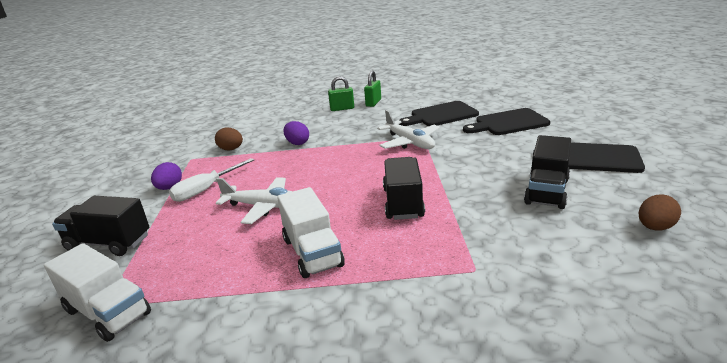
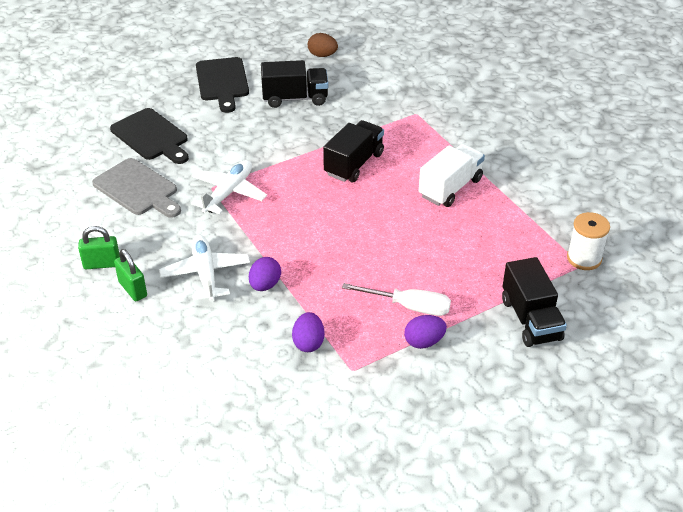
camera: 120 degrees left, 15 degrees up
(107, 312) = (584, 258): white truck -> white spool
(231, 149) = (308, 343): brown egg -> purple egg
(265, 207) = (410, 244): white plane -> white plane (205, 273)
(403, 203) = (354, 164): black truck -> black truck turned 150 degrees clockwise
(441, 115) = (138, 189): black cutting board -> grey cutting board

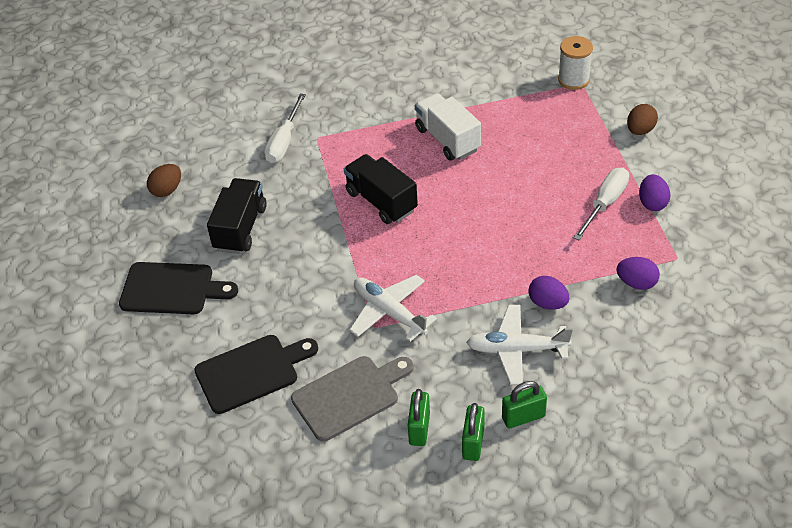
camera: 70 degrees left, 5 degrees up
(111, 232) = (419, 429): none -> green padlock
(403, 98) = (284, 141): none -> white screwdriver
(530, 319) = (640, 130): black truck -> brown egg

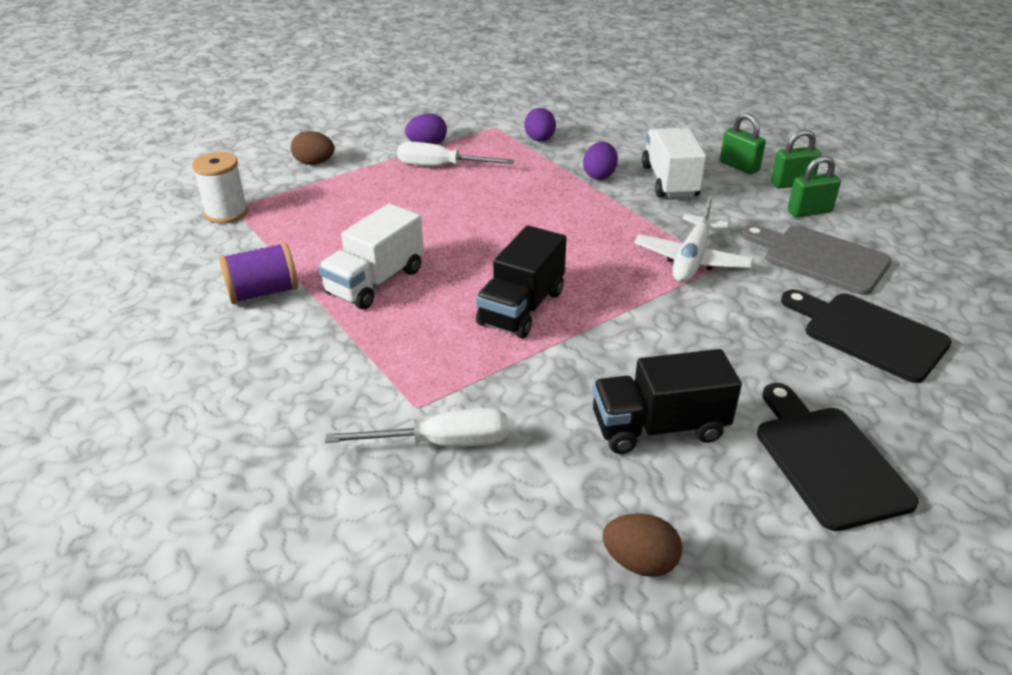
camera: 115 degrees left, 10 degrees down
(461, 90) = (263, 292): none -> purple spool
(516, 350) = (669, 181): white plane -> white truck

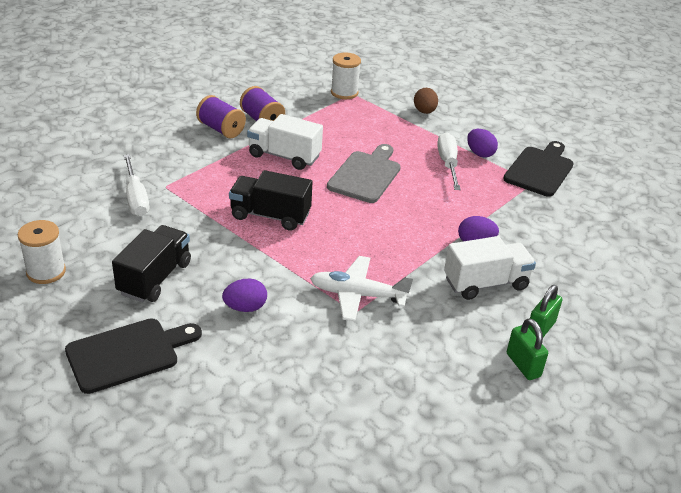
camera: 75 degrees right, 0 degrees up
(268, 335) = (221, 129): none -> purple spool
(539, 140) = (522, 207): purple egg -> purple egg (245, 308)
(639, 562) = (46, 272): brown egg -> white spool
(658, 427) = (155, 278): black truck -> black truck turned 45 degrees clockwise
(809, 212) = (471, 373): green padlock -> none
(820, 258) = (387, 373): grey cutting board -> grey cutting board (366, 175)
(868, 334) = (278, 393): black cutting board -> black cutting board (540, 170)

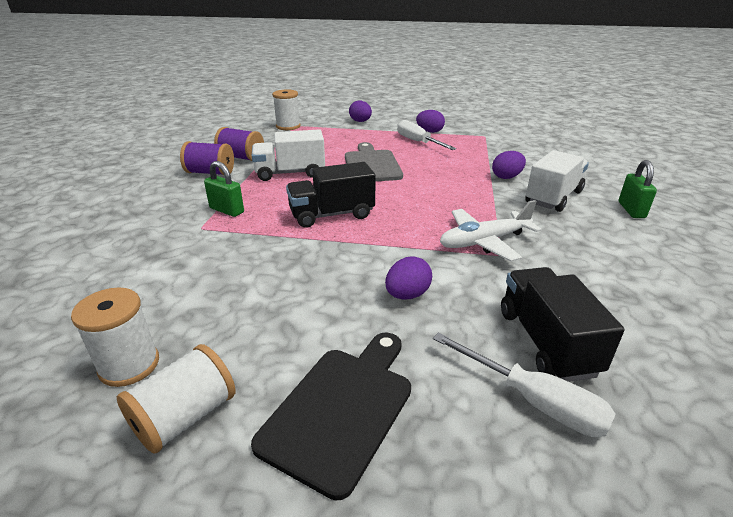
camera: 30 degrees left, 5 degrees down
(50, 315) = (185, 417): none -> white spool
(136, 198) = (178, 248): white screwdriver -> white screwdriver (533, 401)
(155, 278) = (280, 310): black truck -> black truck (546, 342)
(424, 111) = (360, 121): brown egg -> purple egg
(523, 365) = (663, 237): green padlock -> green padlock (227, 210)
(540, 170) = (478, 129): black cutting board -> none

